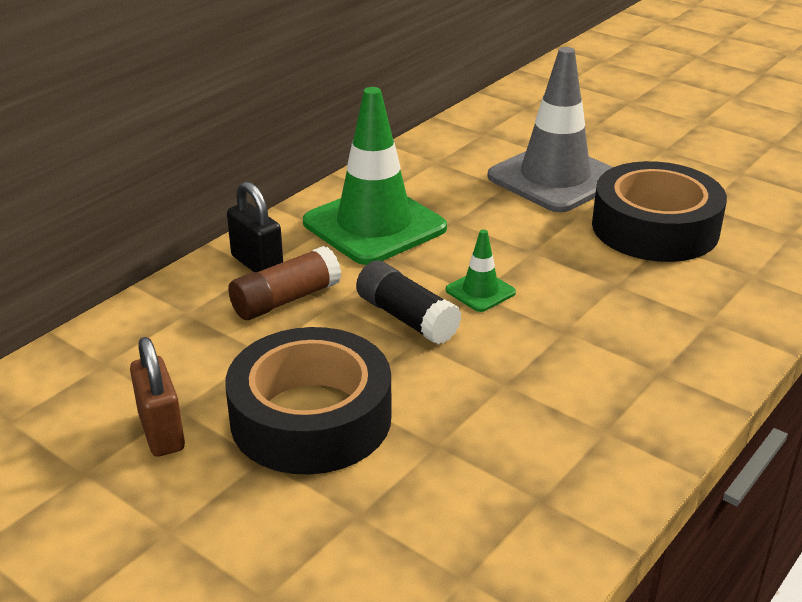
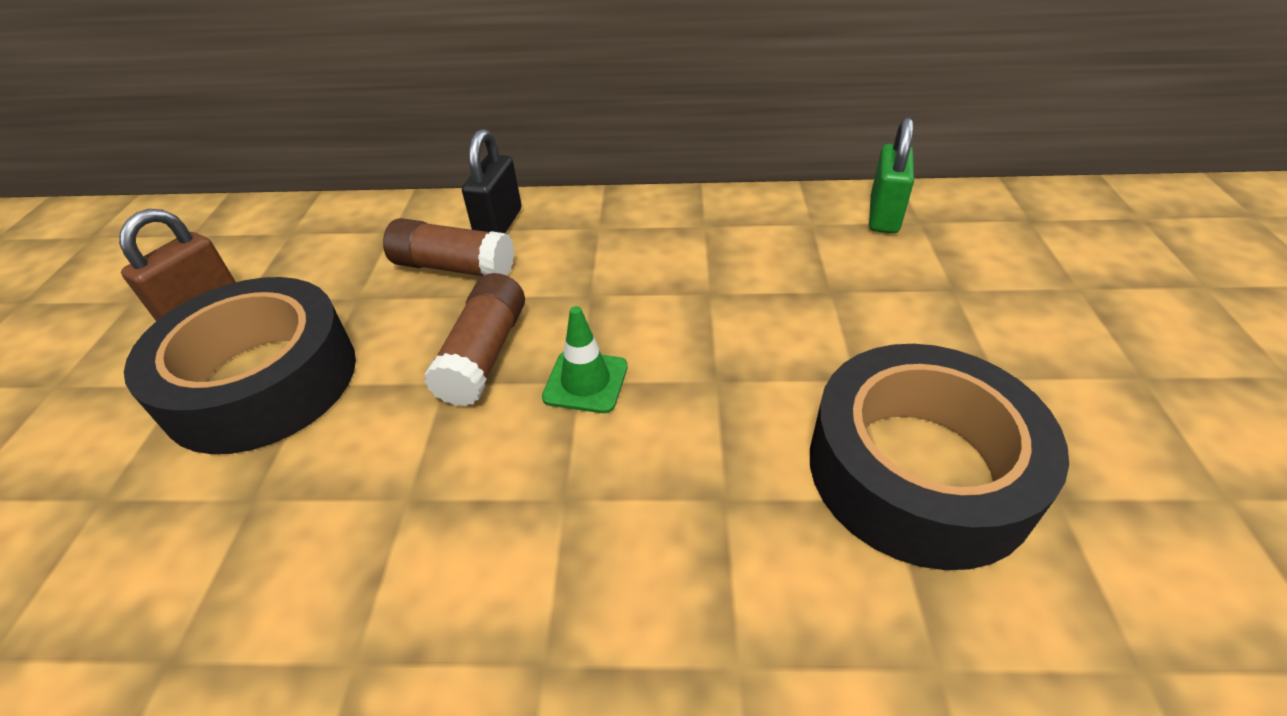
camera: 55 degrees right, 10 degrees up
(374, 225) = (637, 249): green traffic cone -> none
(406, 318) = (484, 355): black glue stick -> brown glue stick
(462, 139) = (883, 216): none -> green padlock
(554, 178) = (905, 317): grey traffic cone -> none

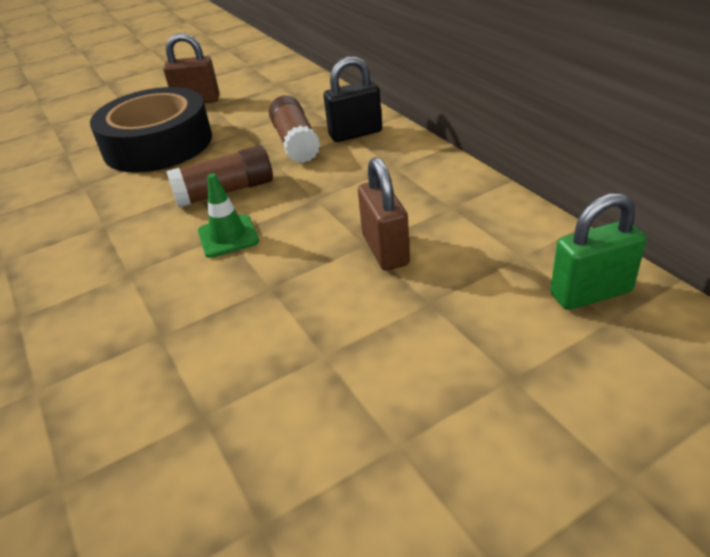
camera: 60 degrees right, 5 degrees down
(731, 285) = (385, 250): none -> brown padlock
(918, 469) = (242, 423): black tape -> none

